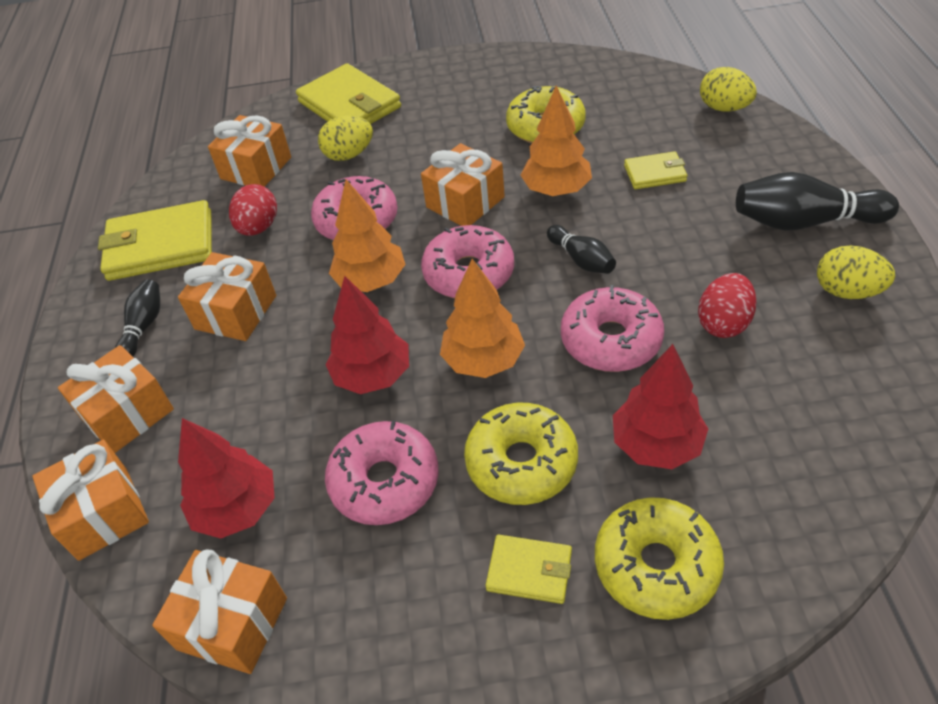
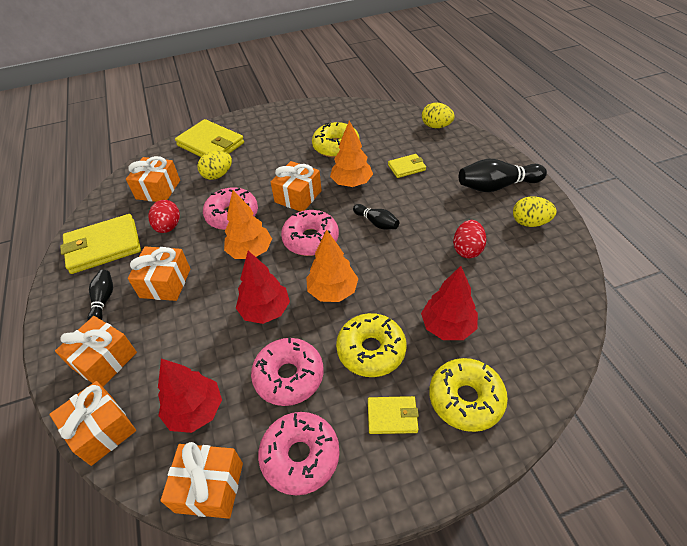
camera: 15 degrees left, 0 degrees up
(611, 340) = (405, 268): pink donut -> pink donut (300, 456)

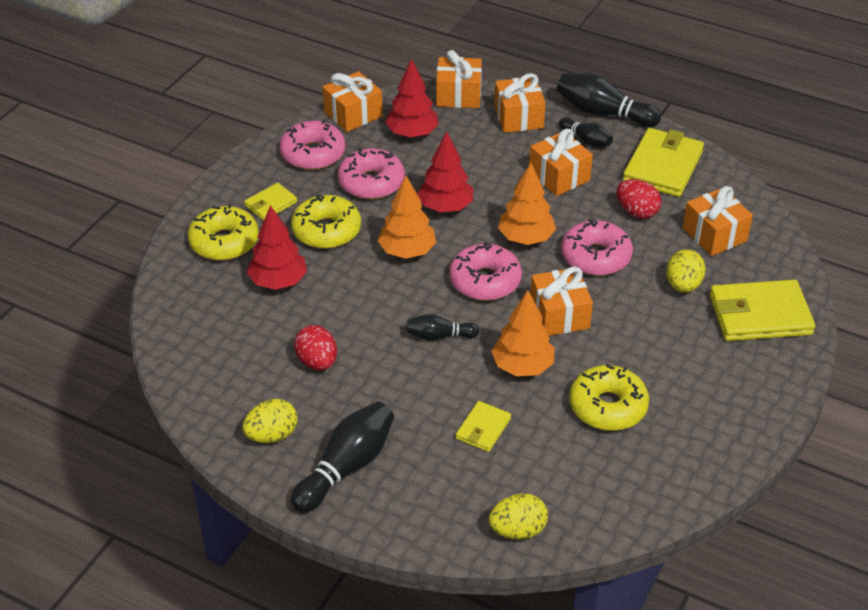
camera: 135 degrees right, 5 degrees down
(54, 317) = (603, 113): none -> black bowling pin

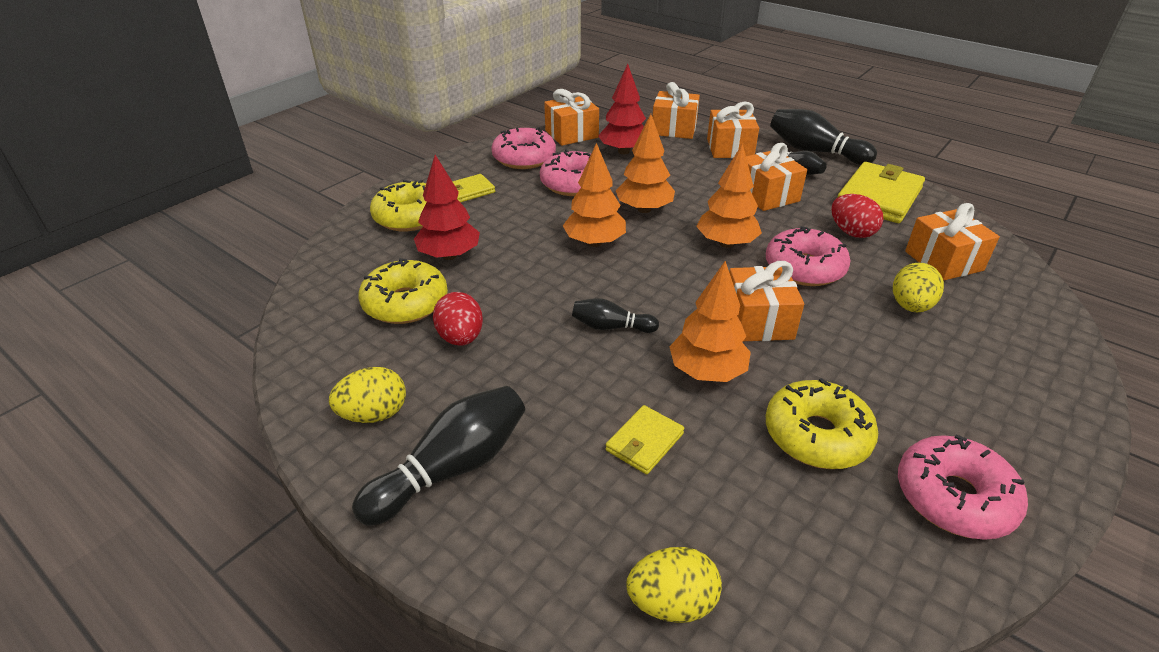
camera: 10 degrees right, 5 degrees down
(326, 231) = (516, 217): yellow donut -> yellow donut (405, 303)
(446, 207) = (644, 209): red tree -> orange tree
(485, 281) = (674, 278): pink donut -> pink donut (954, 497)
(759, 315) = (1014, 348): yellow wallet -> none

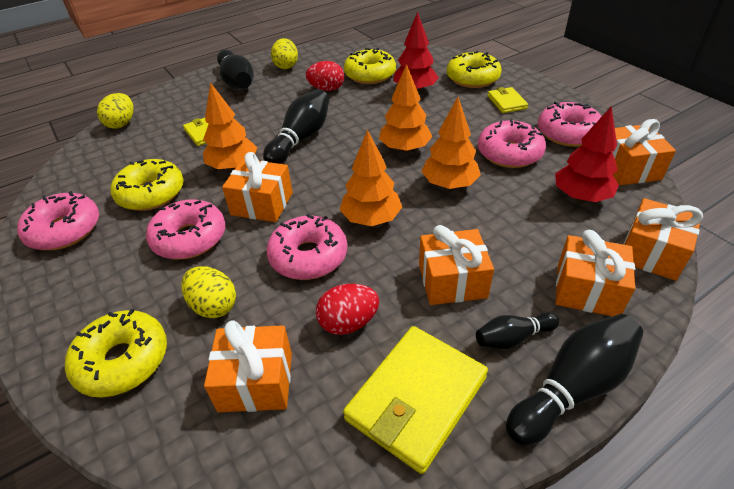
camera: 110 degrees right, 5 degrees up
(611, 327) = (301, 139): black bowling pin -> black bowling pin, size x1.76
(854, 358) = (189, 238): none -> pink donut
(879, 197) = (416, 398): yellow wallet -> yellow wallet turned 75 degrees clockwise
(1014, 339) = (123, 360): none -> yellow donut

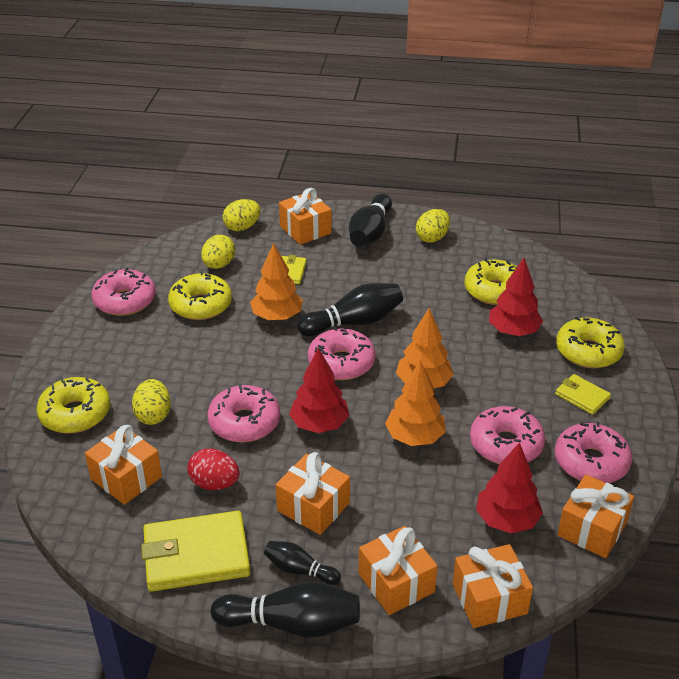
camera: 40 degrees right, 5 degrees down
(132, 158) = (219, 265): none -> yellow egg
(189, 238) = (188, 357): pink donut -> pink donut (341, 363)
(262, 204) = (261, 361): orange gift -> orange gift (305, 230)
(326, 89) = (436, 284): red egg -> none
(371, 219) = (319, 424): orange tree -> red tree
(506, 102) = (582, 396): yellow wallet -> yellow wallet turned 75 degrees counterclockwise

